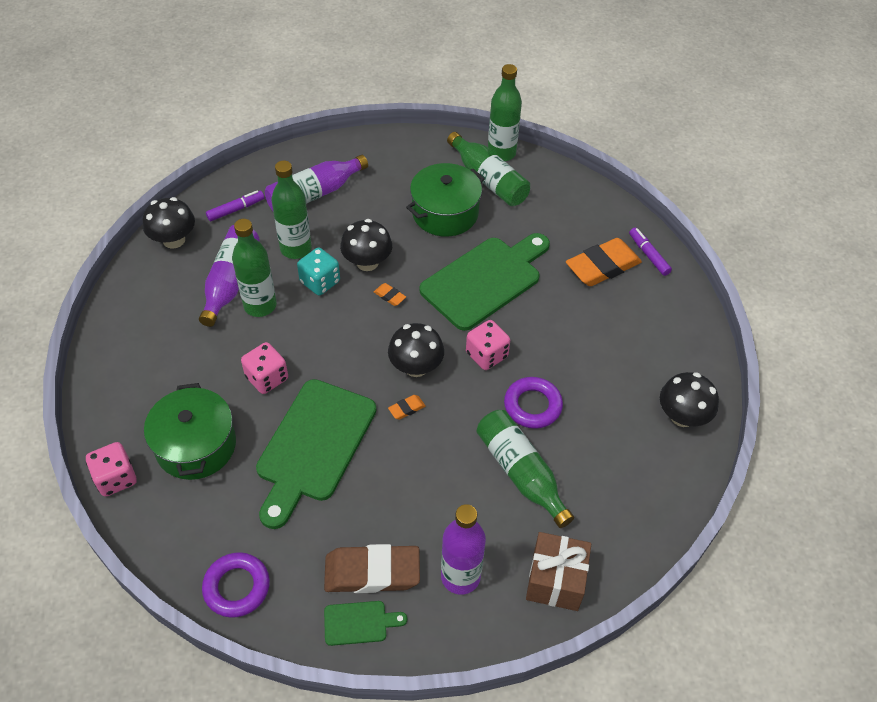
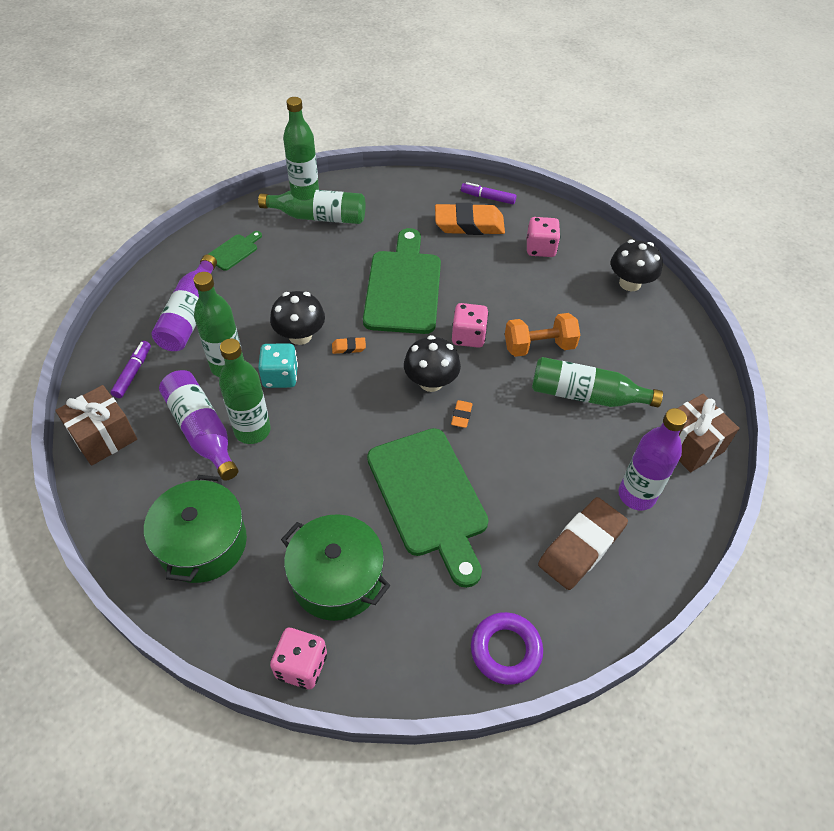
camera: 45 degrees left, 0 degrees up
(174, 240) = (103, 437): black mushroom -> brown gift
(267, 378) = (329, 479): pink dice -> pink dice (540, 248)
(359, 623) = (617, 588): green cutting board -> green cutting board (234, 251)
(445, 213) = (315, 260): green pot -> green pot (202, 543)
(532, 406) = (539, 346): purple ring -> orange dumbbell
(602, 266) = (469, 224): orange eraser -> orange eraser turned 75 degrees clockwise

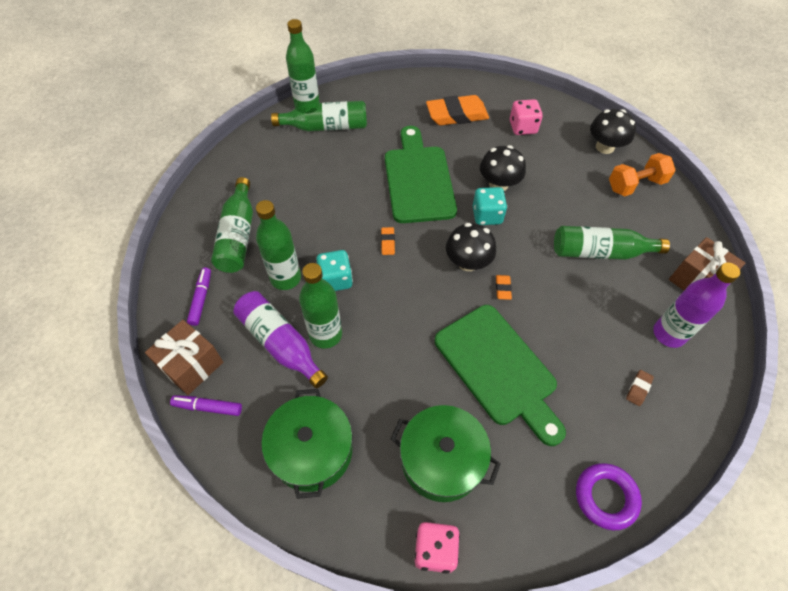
camera: 10 degrees left, 5 degrees up
(190, 315) = (238, 235): purple bottle -> green bottle
(234, 251) = (260, 169): green cutting board -> none
(300, 336) = (342, 238): black mushroom -> black mushroom (498, 184)
(349, 347) = (387, 242): orange eraser -> orange eraser turned 75 degrees counterclockwise
(468, 336) = (487, 215): pink dice -> turquoise dice
(488, 198) = (465, 89): purple marker -> purple marker (208, 407)
(539, 346) = (548, 215): orange dumbbell -> orange dumbbell (635, 185)
(581, 546) = (638, 389): brown eraser -> brown eraser, size x0.42

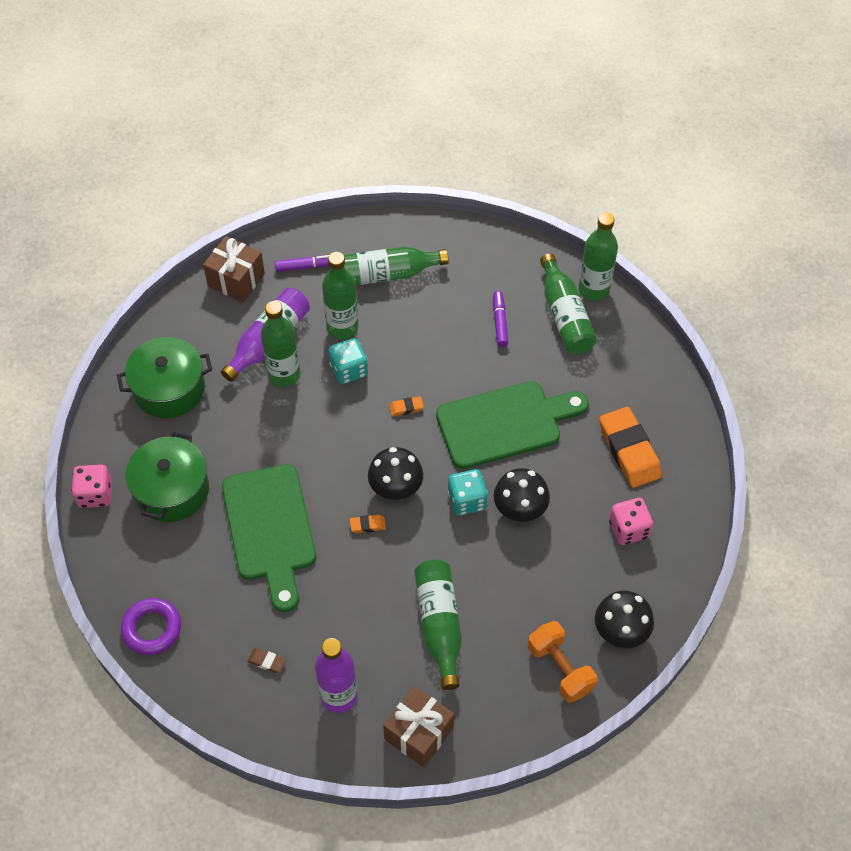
camera: 80 degrees right, 0 degrees up
(208, 407) = (199, 303): purple marker -> purple marker (500, 322)
(499, 369) = (270, 529): green cutting board -> green cutting board turned 60 degrees counterclockwise

